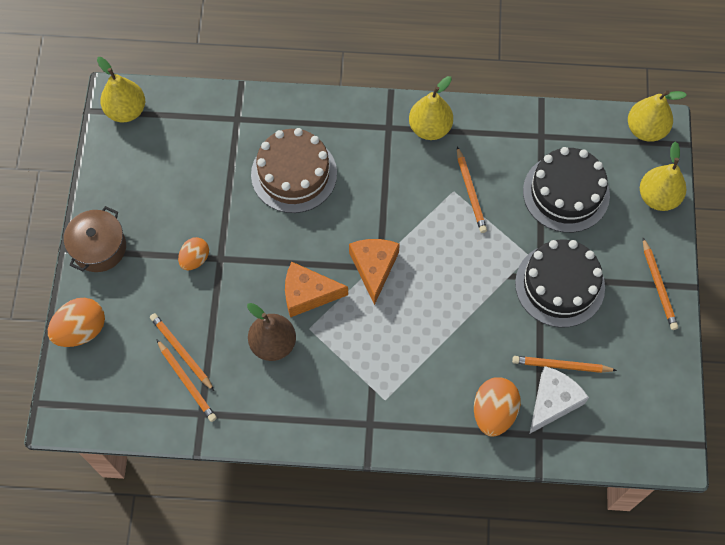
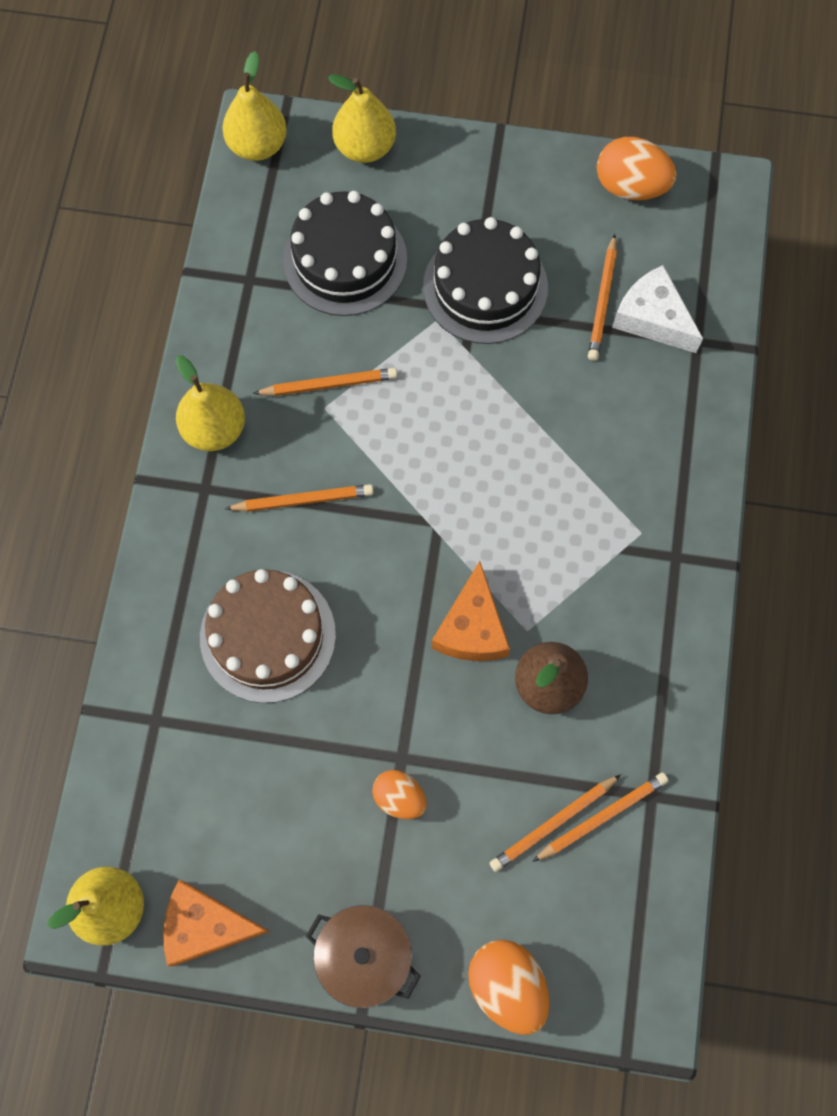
camera: 85 degrees left, 5 degrees up
(374, 268) = (438, 530): orange cheese -> orange cheese (206, 926)
(494, 412) = (665, 393): orange egg -> orange egg (630, 186)
(658, 286) = (496, 168): orange pencil -> orange pencil (303, 500)

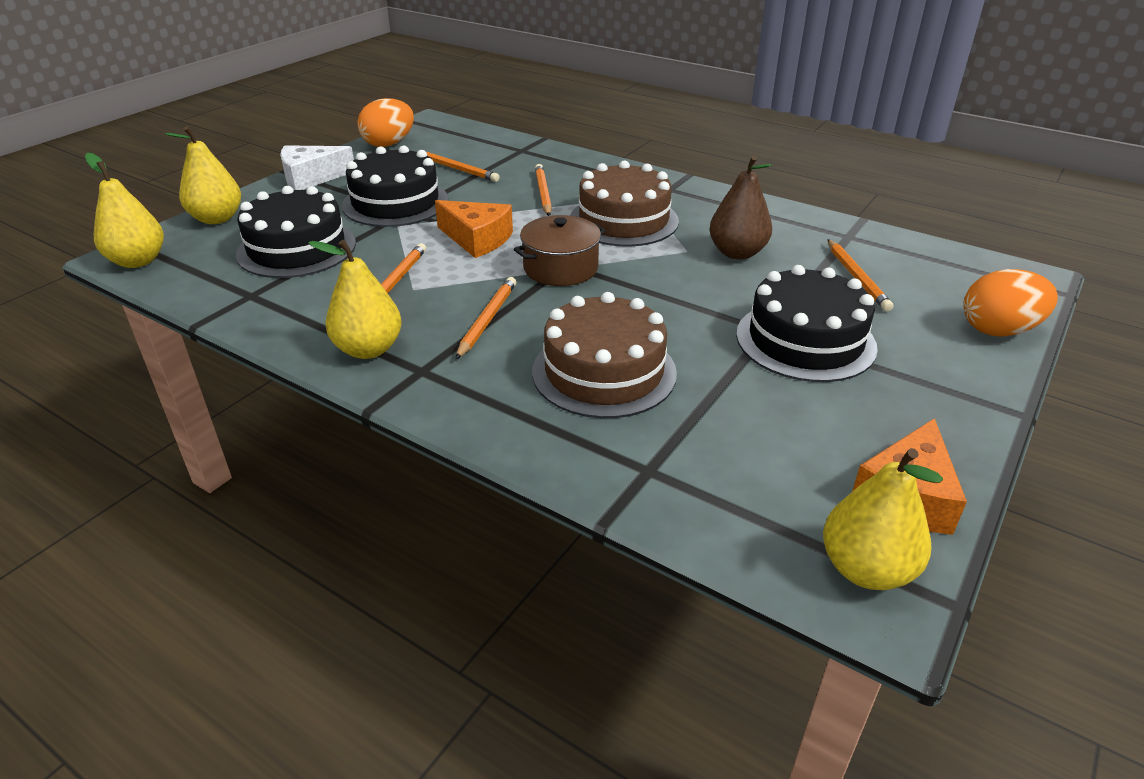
camera: 65 degrees left, 35 degrees down
(364, 956) = (960, 397): brown pot -> brown pot (560, 268)
(399, 797) = (805, 340): orange egg -> black cake
(472, 628) = (669, 271): orange cheese -> orange cheese (477, 239)
(565, 538) = (623, 220): none -> brown cake
(602, 817) = (858, 257): orange pencil -> orange pencil (543, 193)
(652, 318) = (489, 158): white cheese -> white cheese (311, 178)

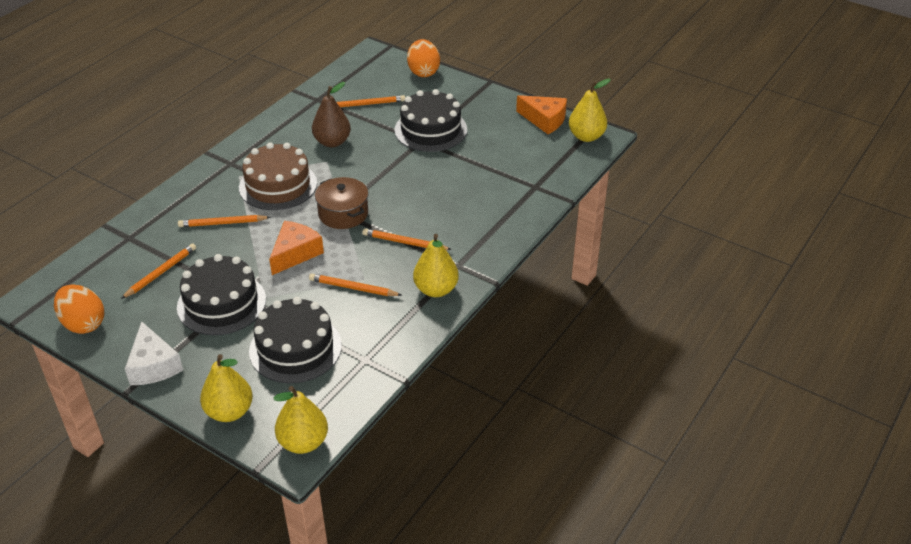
camera: 90 degrees left, 5 degrees up
(604, 372) = (459, 198): brown cake -> none

